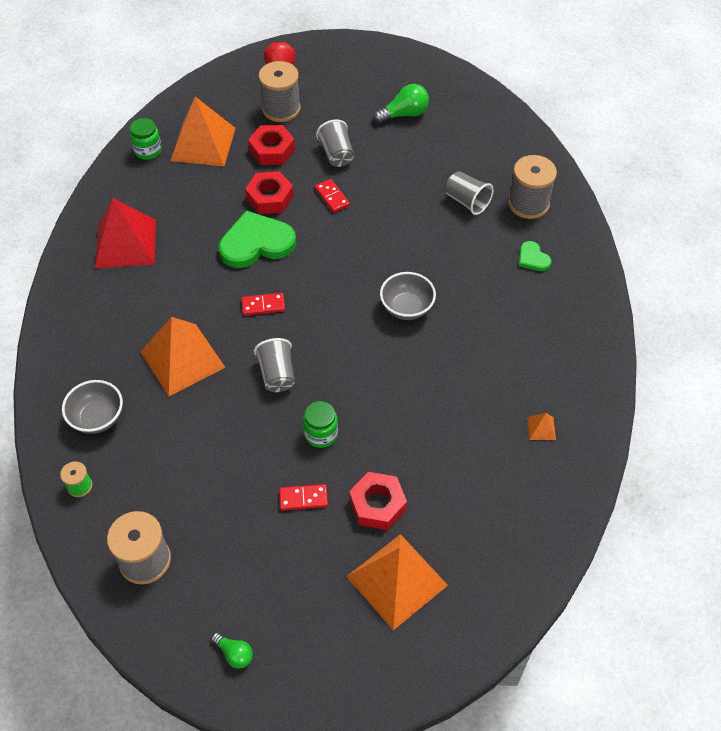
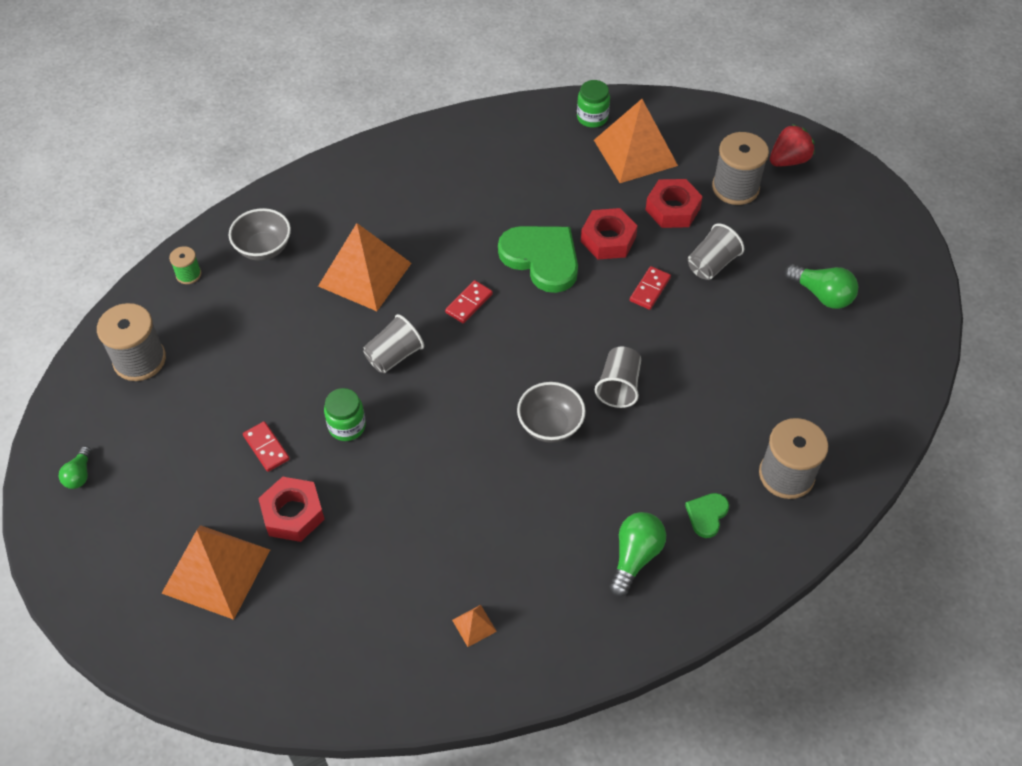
camera: 60 degrees right, 0 degrees up
(125, 243) = (468, 163): red pyramid -> none
(263, 305) = (469, 303): red domino -> red domino turned 75 degrees clockwise
(467, 202) = (740, 413): grey cup -> grey cup (619, 386)
(541, 312) = (635, 557): none -> green light bulb

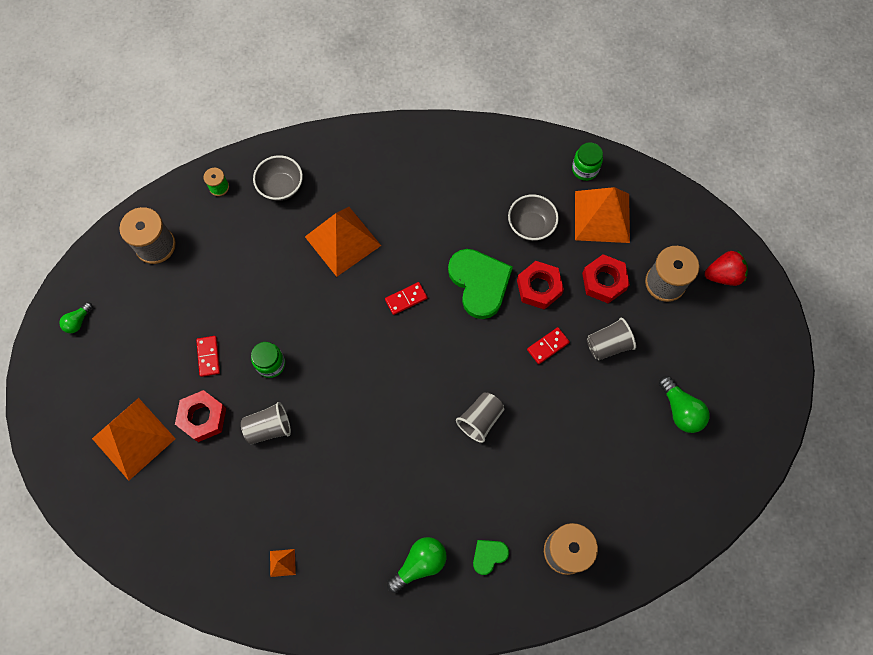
camera: 25 degrees right, 15 degrees up
(394, 356) = (331, 320): grey cup -> grey cup (269, 428)
(550, 425) = (414, 429): grey bowl -> grey bowl (531, 226)

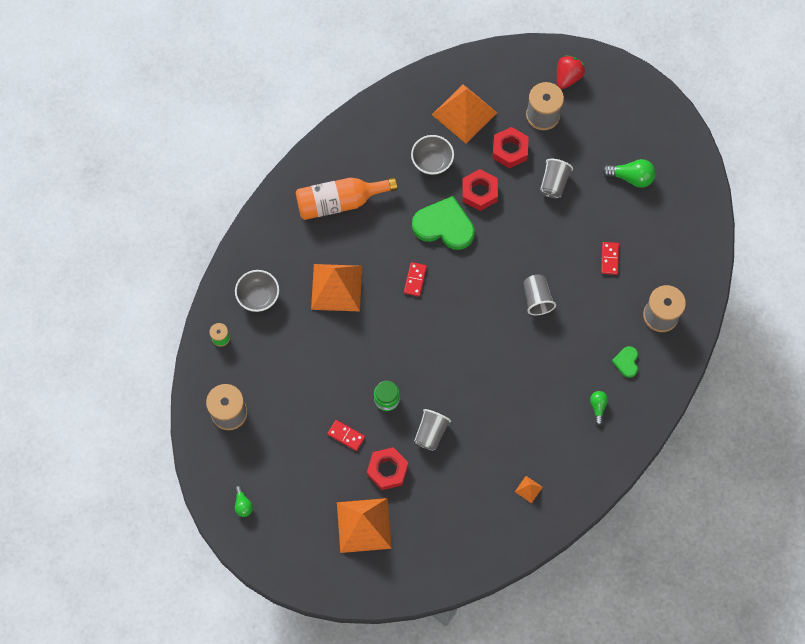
camera: 50 degrees left, 0 degrees up
(419, 564) = (598, 407): green light bulb -> green light bulb, size x0.61
(424, 182) = (339, 202): none -> orange bottle
(547, 346) = (523, 219): red domino -> red domino (609, 259)
(585, 169) = (421, 95): green jar -> none

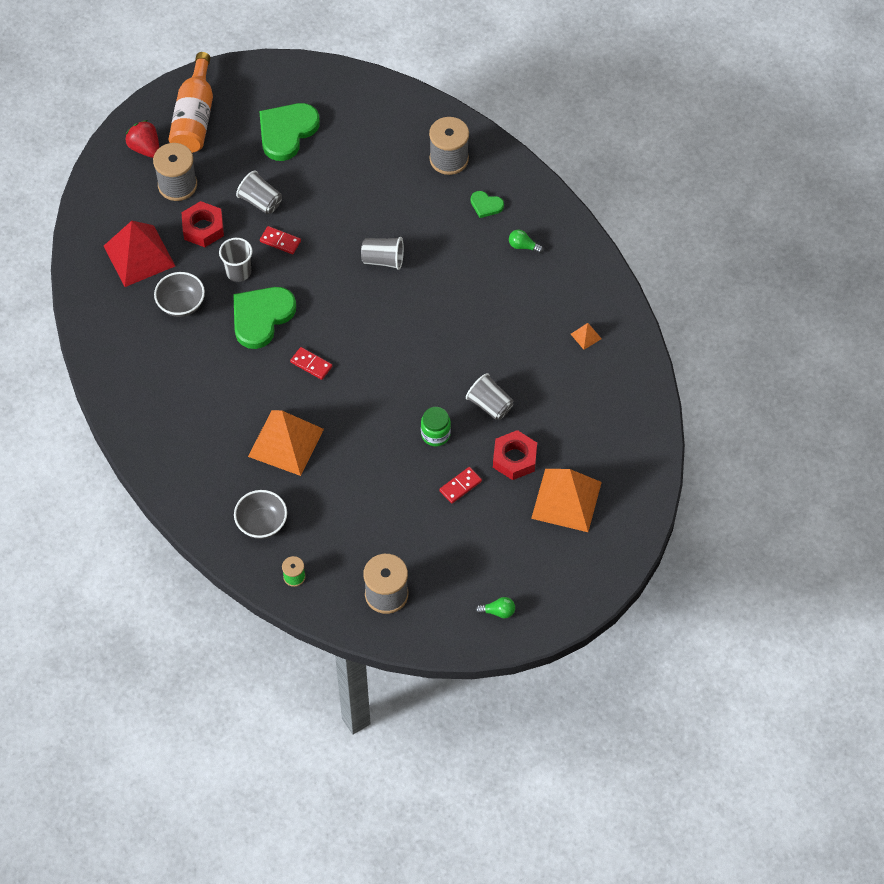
camera: 70 degrees left, 10 degrees down
(339, 202) = (186, 408): orange bottle -> orange bottle (194, 117)
(464, 113) = (139, 256): orange pyramid -> red pyramid
(479, 192) = (238, 272): red nut -> grey cup
(609, 259) = (368, 181): red domino -> red domino (280, 241)
(631, 177) = (287, 132): green light bulb -> green heart

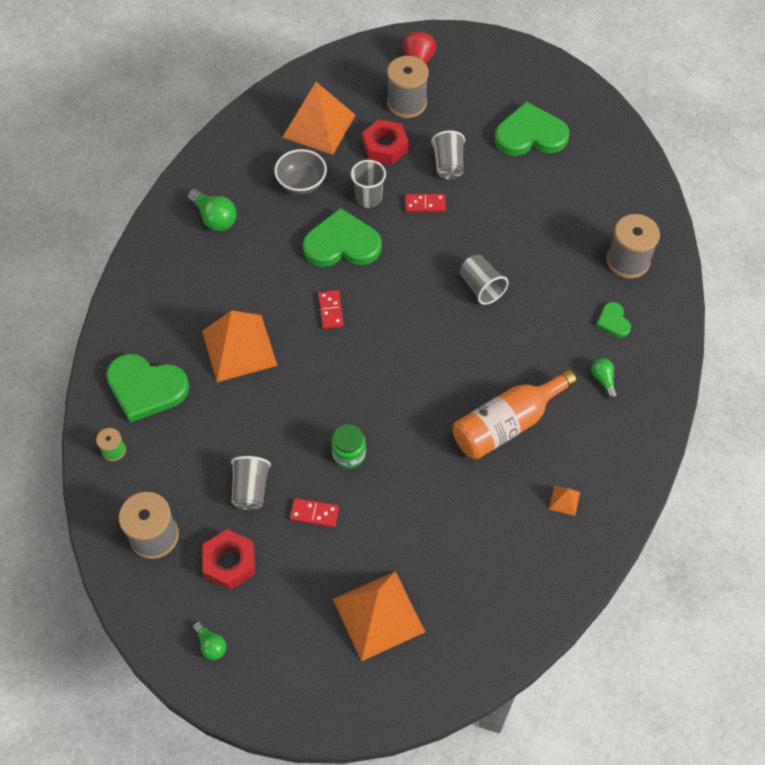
camera: 50 degrees right, 0 degrees up
(139, 256) = (319, 126): red pyramid -> orange pyramid
(155, 381) = (214, 218): none -> green light bulb
(194, 117) = (478, 69): orange bottle -> orange bottle (507, 424)
(262, 523) = (146, 388): grey bowl -> green heart
(280, 241) = (425, 204): red domino -> red domino turned 75 degrees counterclockwise
(490, 405) = (418, 475): grey cup -> grey cup (250, 489)
(514, 458) = (382, 537): red nut -> red nut (229, 562)

